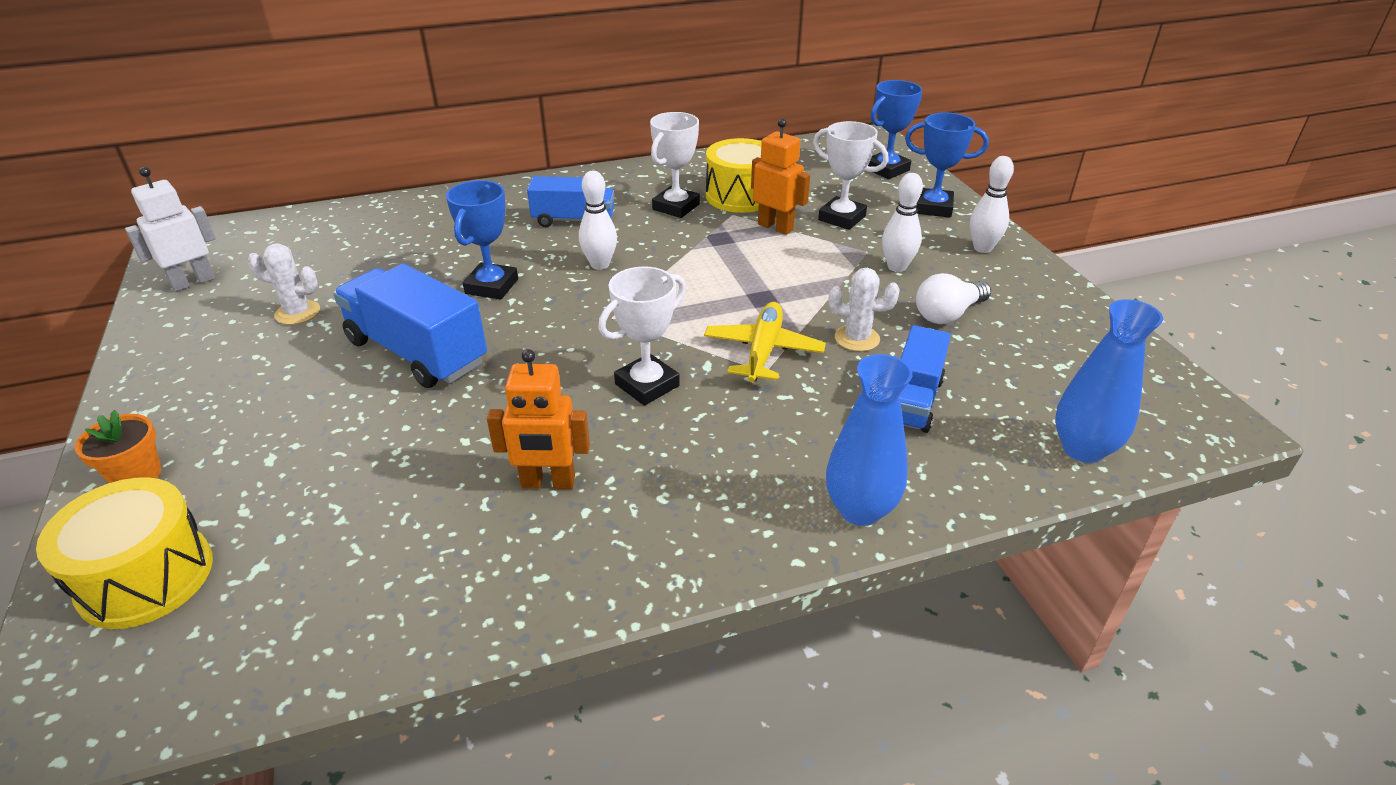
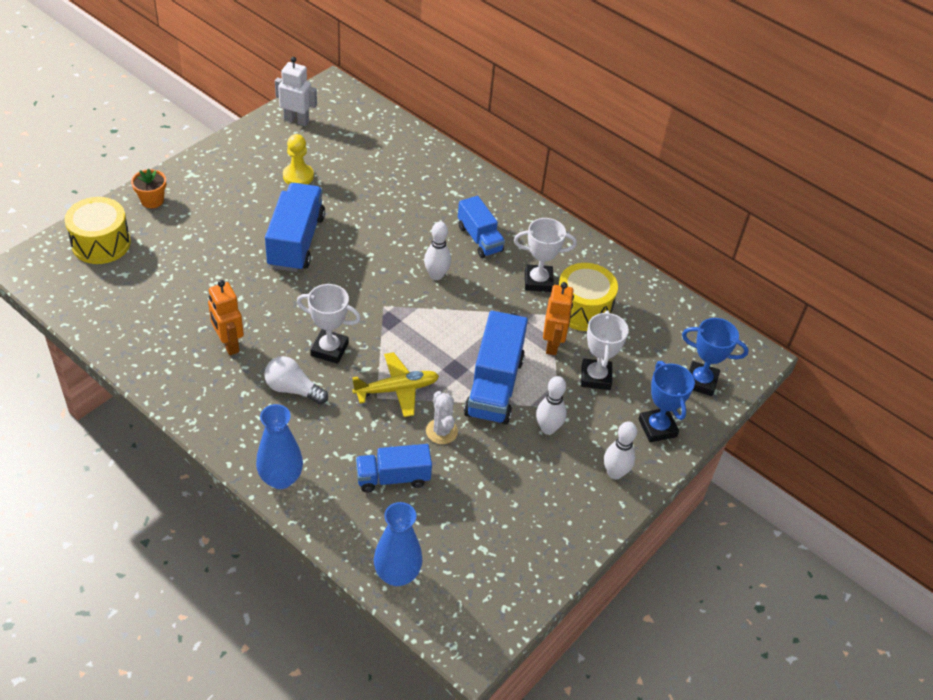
camera: 55 degrees right, 10 degrees up
(297, 313) = (298, 176): white cactus -> yellow pawn
(492, 286) = (377, 239): blue trophy -> none
(810, 280) = (494, 386): none -> blue truck
(948, 314) = (504, 473): white light bulb -> white light bulb (293, 389)

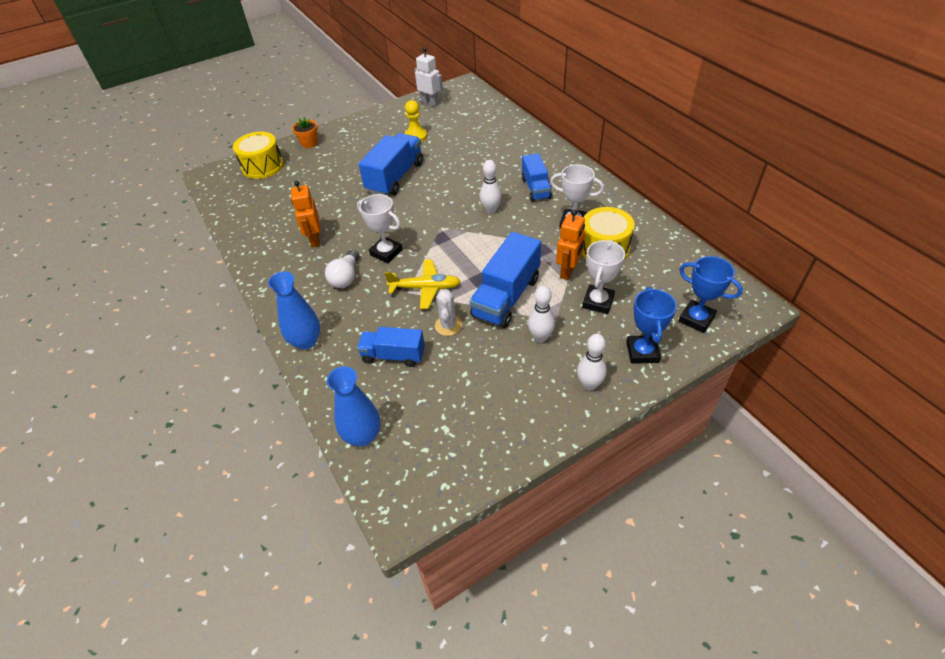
camera: 25 degrees right, 0 degrees up
(293, 389) = (346, 277): white light bulb -> white light bulb turned 120 degrees counterclockwise

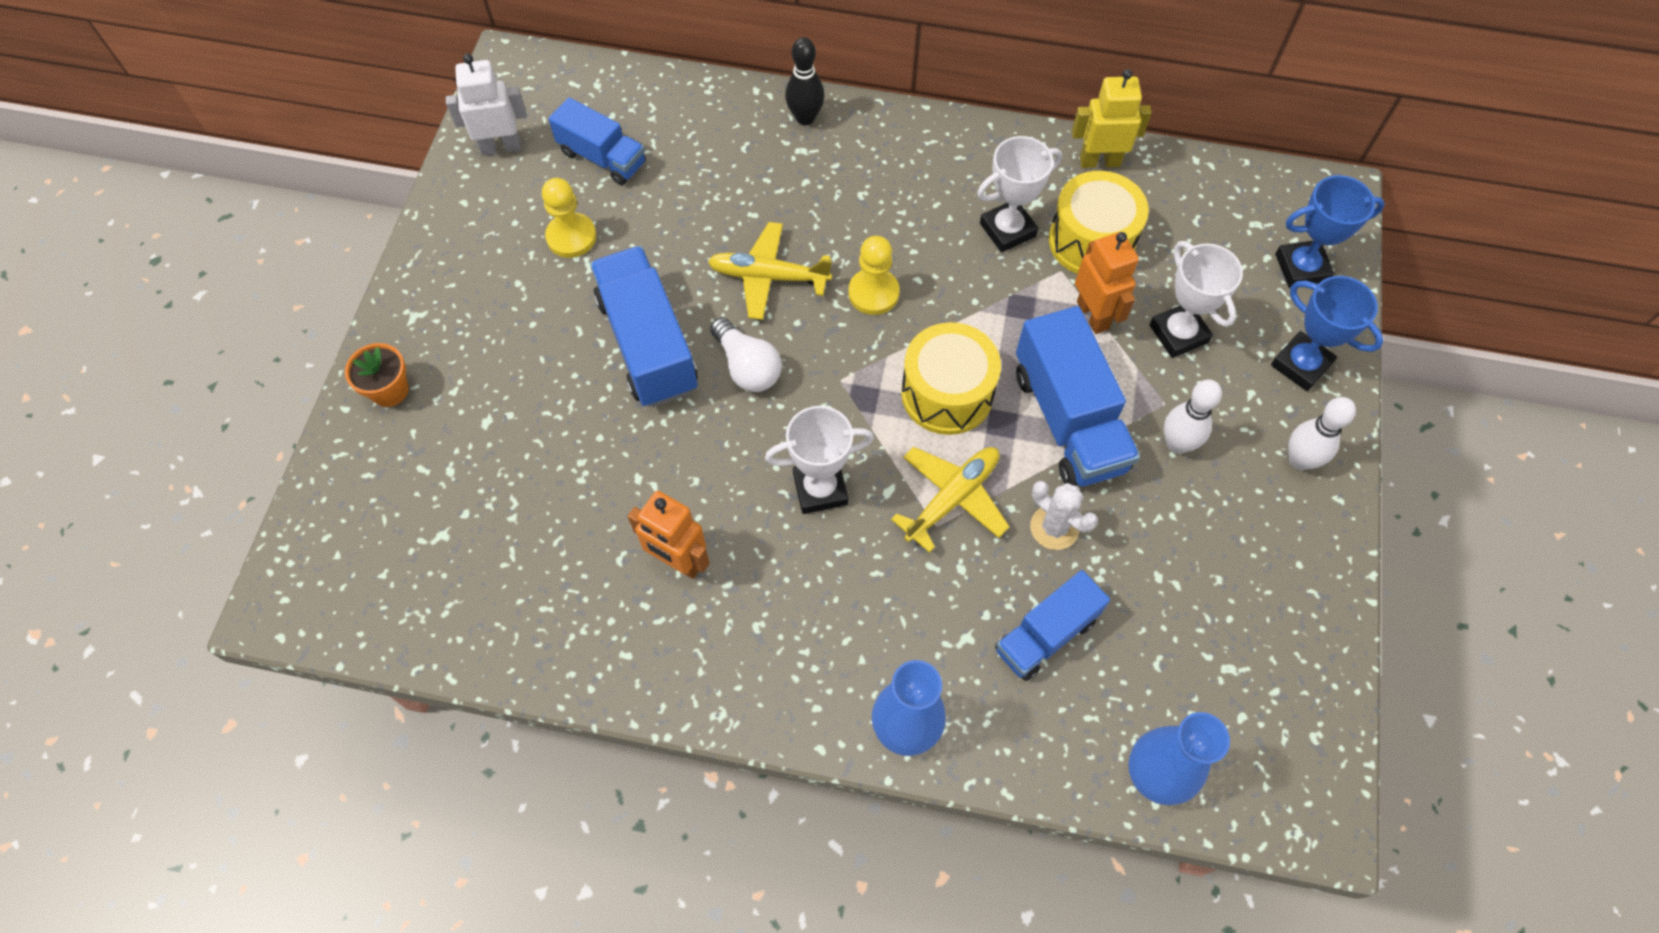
camera: 50 degrees left, 15 degrees up
(262, 166) = (368, 504): yellow drum -> yellow drum (947, 393)
(346, 277) = (818, 580): white light bulb -> white light bulb (747, 366)
(461, 183) = (768, 277): none -> yellow plane
(491, 210) = (873, 293): white bowling pin -> yellow pawn
(535, 188) = (887, 205): blue truck -> blue truck (602, 158)
(543, 147) = (805, 118): none -> black bowling pin
(648, 225) = (1099, 161): none -> yellow robot

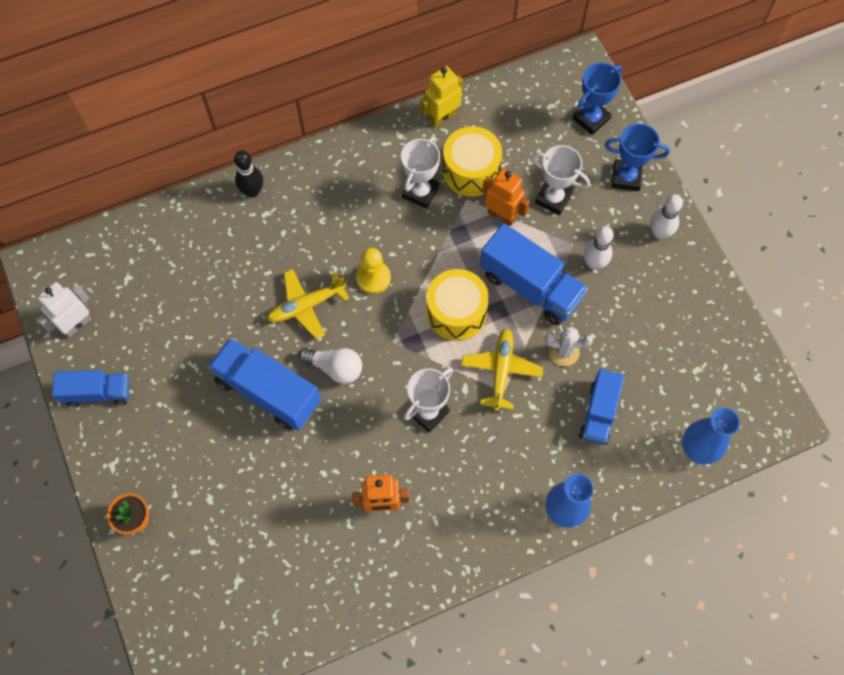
camera: 35 degrees left, 5 degrees up
(571, 237) = (169, 355): yellow pawn -> none
(602, 158) = (148, 292): blue truck -> blue truck (97, 393)

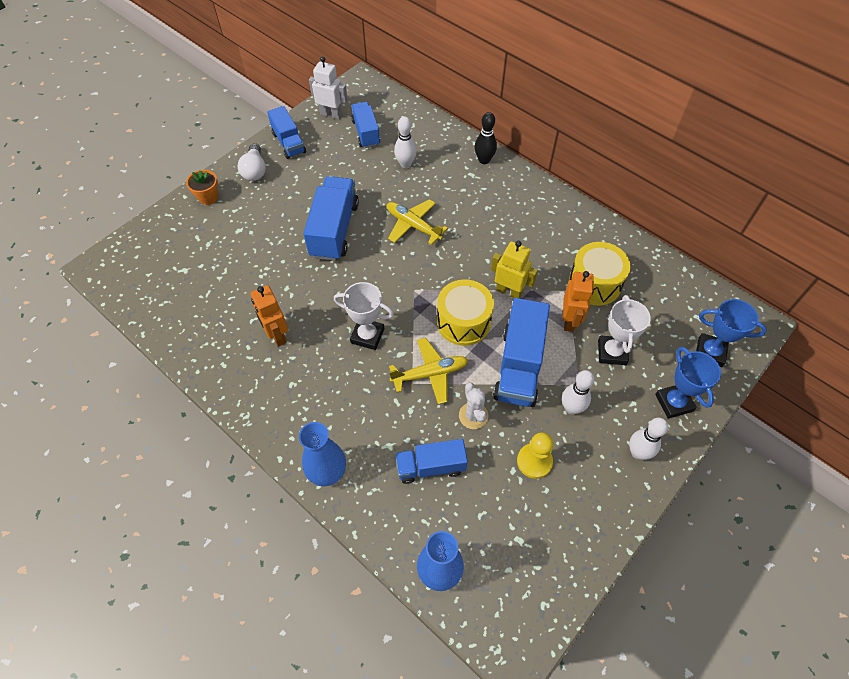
camera: 65 degrees right, 10 degrees down
(134, 297) = (366, 133): none -> blue truck
(211, 275) = (405, 164): none -> white bowling pin
(335, 368) = (373, 262): white light bulb -> white light bulb (255, 170)
(373, 278) = (460, 256): yellow pawn -> yellow pawn (534, 461)
(420, 192) = (552, 257): white trophy -> none
(442, 117) = (627, 246): yellow robot -> yellow robot (509, 291)

